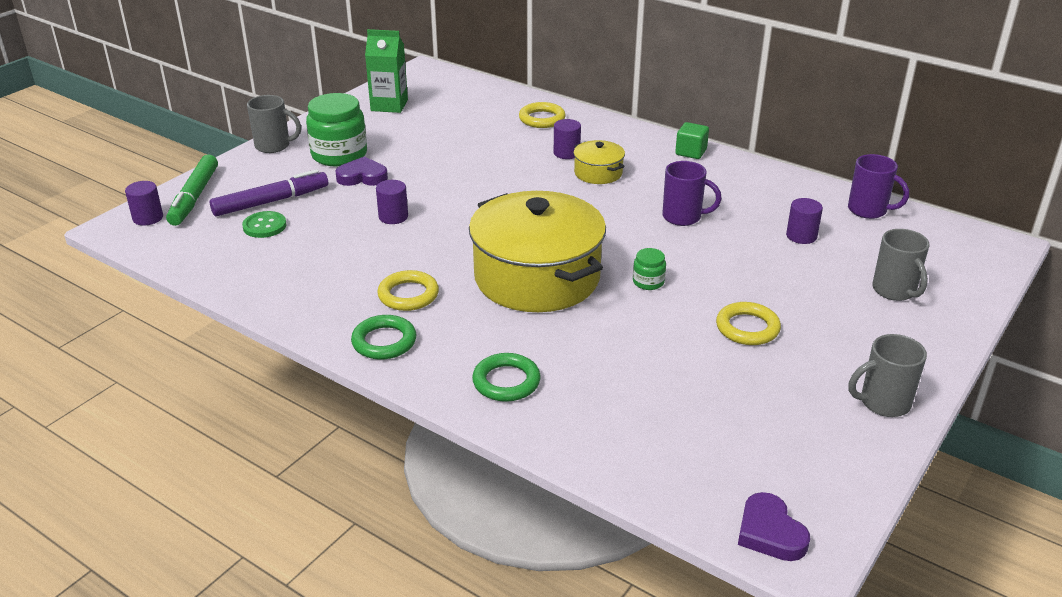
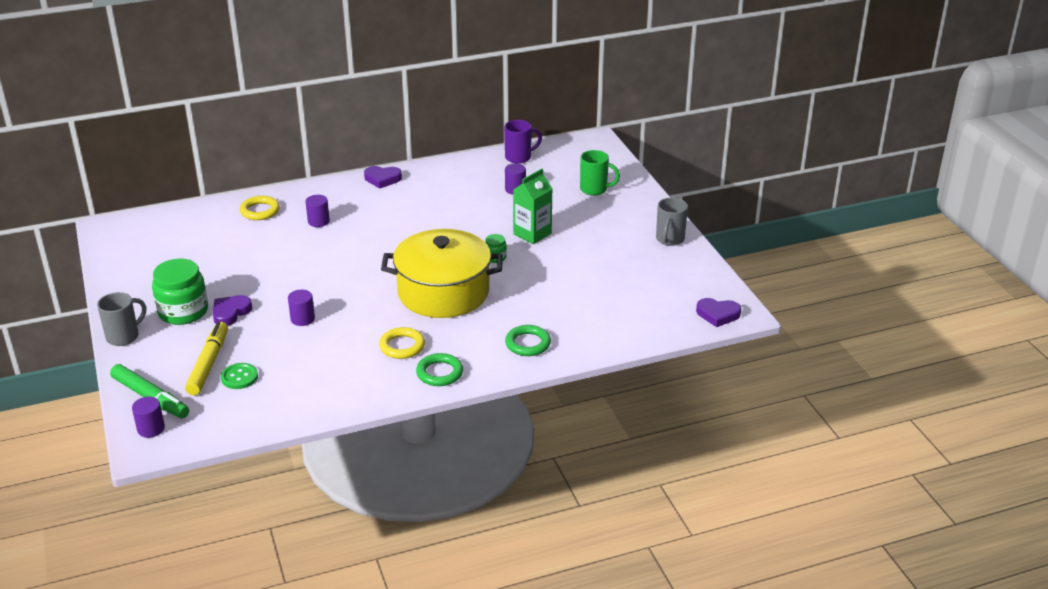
camera: 55 degrees left, 0 degrees up
(271, 201) = (208, 364): purple marker -> yellow marker
(389, 105) = (140, 263): green carton -> green carton (532, 234)
(598, 173) = (359, 221): yellow pot -> none
(683, 217) = (448, 216): purple mug -> none
(690, 152) = (382, 179): green cube -> purple heart
(747, 328) = (572, 247): yellow ring -> none
(895, 291) = (595, 189): grey mug -> green mug

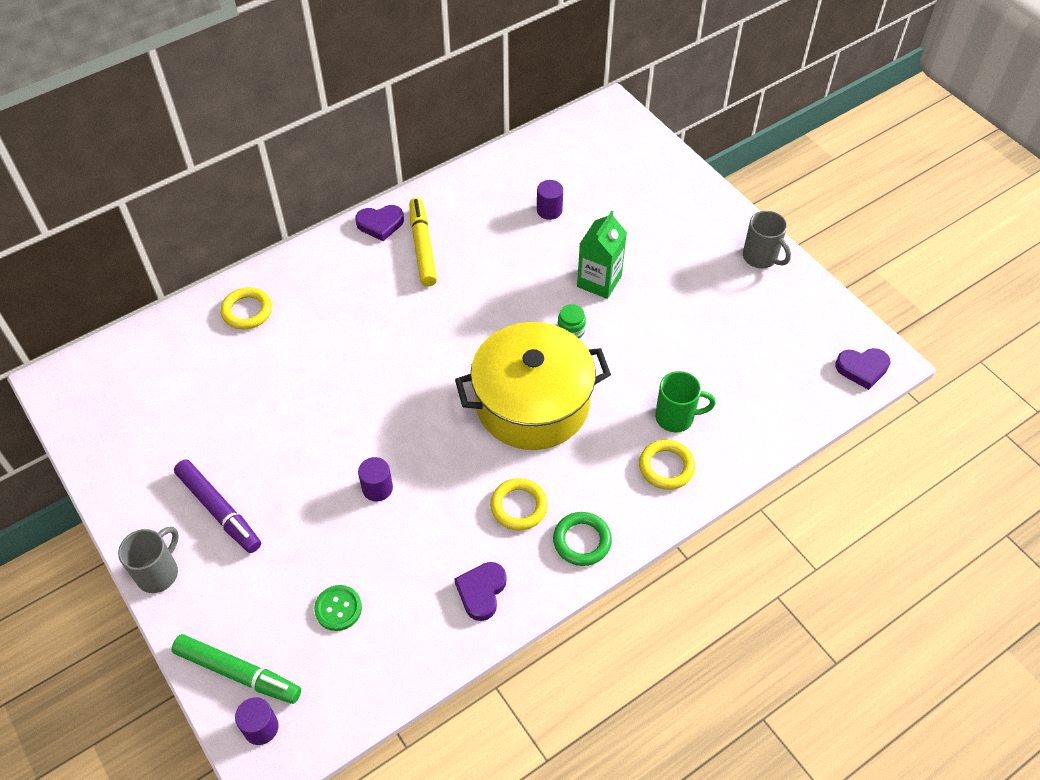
camera: 15 degrees left, 20 degrees up
(183, 311) = (219, 510): green jar -> purple marker
(208, 364) = (289, 595): yellow marker -> yellow marker (422, 247)
(230, 313) = (281, 498): purple heart -> purple heart (481, 592)
(318, 221) = (329, 314): purple cylinder -> none
(519, 157) = (532, 155): purple mug -> none
(528, 344) = (666, 467): green ring -> yellow ring
(595, 189) = (643, 192): green mug -> green mug (676, 417)
(669, 239) = (761, 257): grey mug -> grey mug turned 45 degrees counterclockwise

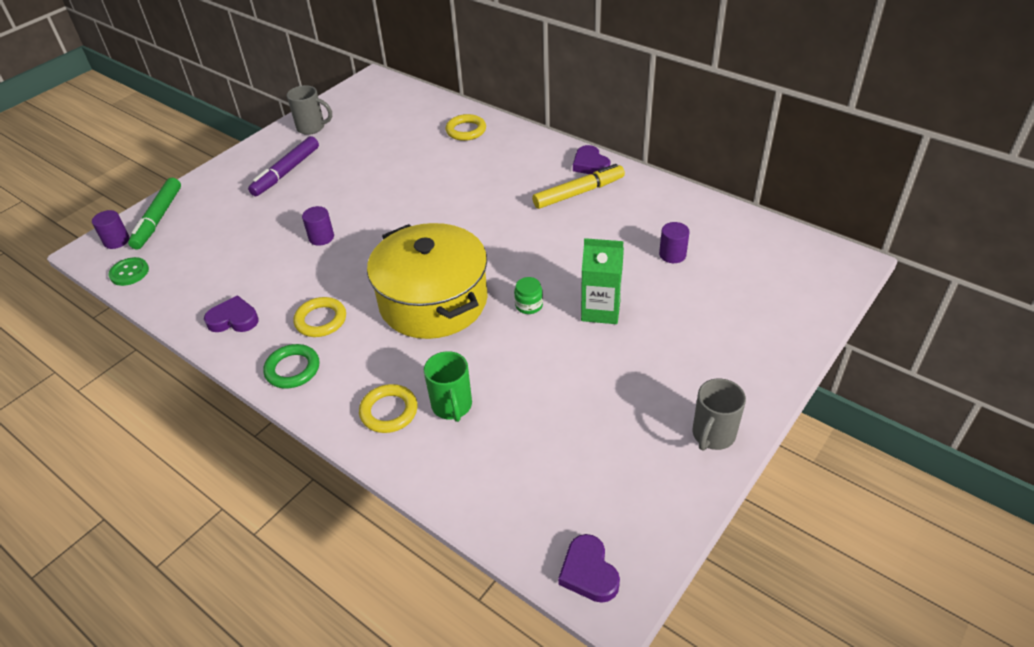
camera: 75 degrees right, 10 degrees down
(159, 572) = (233, 163): grey mug -> grey mug (312, 128)
(338, 608) = (212, 248): green button -> green button (129, 272)

